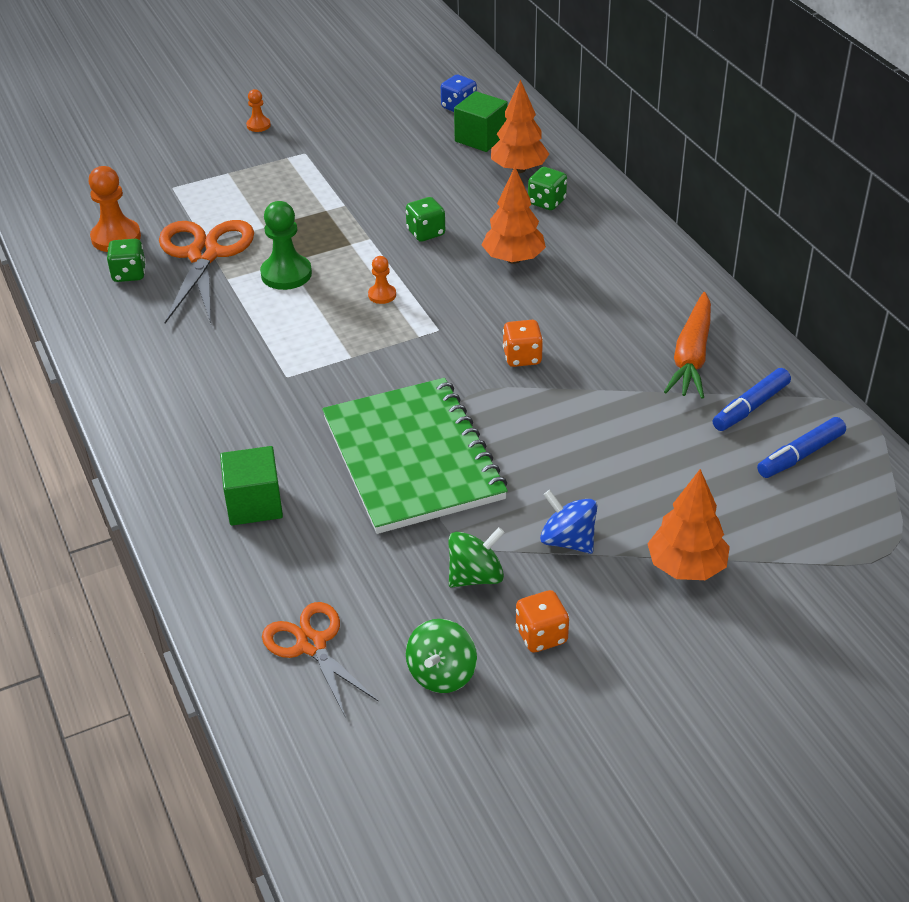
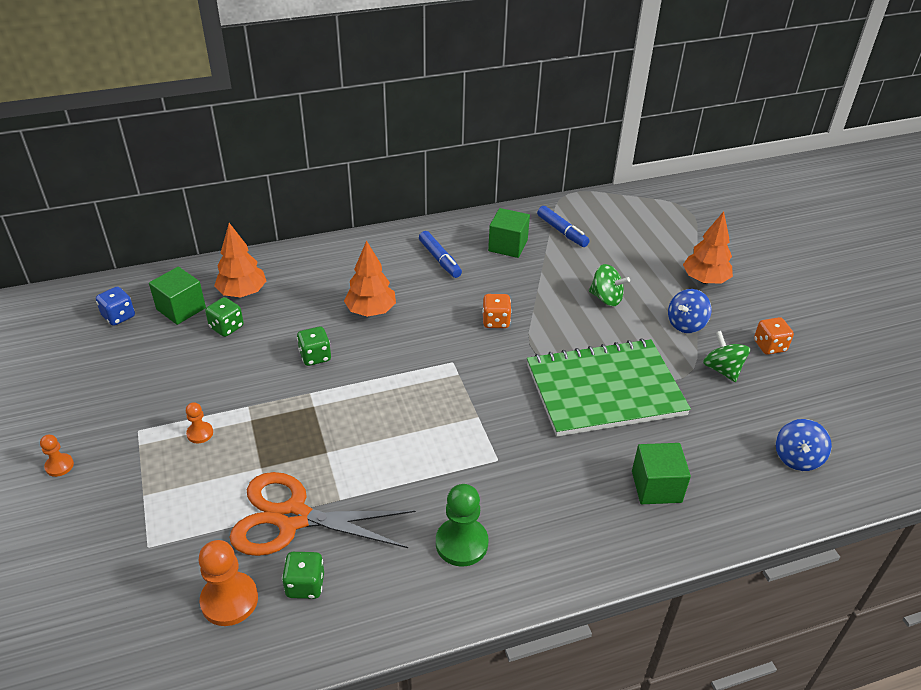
camera: 85 degrees left, 0 degrees up
(286, 274) = (347, 453): green pawn -> green pawn (461, 543)
(312, 644) = (797, 458): orange scissors -> blue spinning top
(382, 295) = (397, 391): orange pawn -> orange pawn (200, 433)
(442, 674) = (810, 394): green spinning top -> green spinning top (606, 298)
(546, 202) = (298, 284): green dice -> green dice (226, 327)
(691, 356) = (508, 246): orange carrot -> green cube
(800, 455) = (607, 222): blue marker -> blue marker (440, 259)

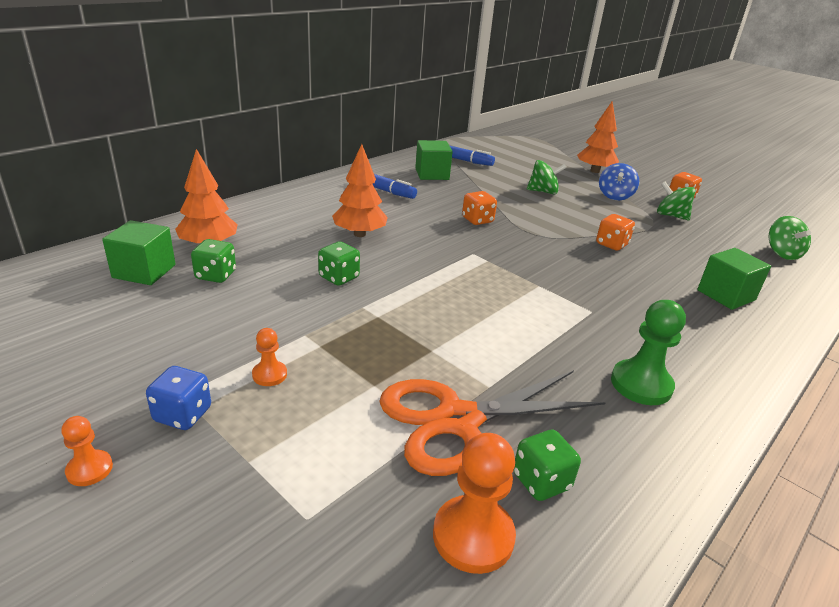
camera: 30 degrees left, 10 degrees down
(119, 316) = (63, 294): blue dice -> blue dice (183, 414)
(604, 389) = (611, 244): green notebook -> orange dice
(797, 458) = (782, 253): blue spinning top -> green spinning top

